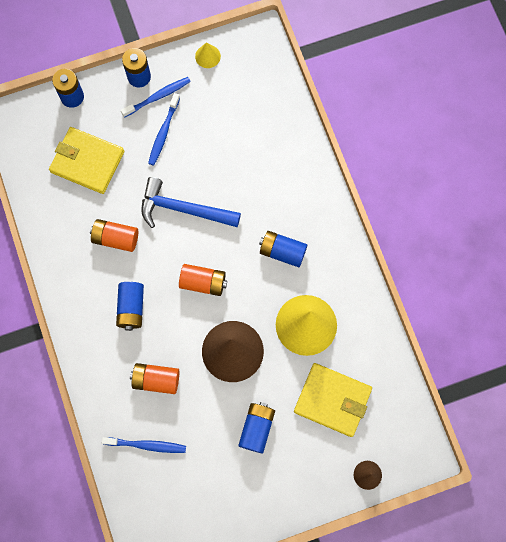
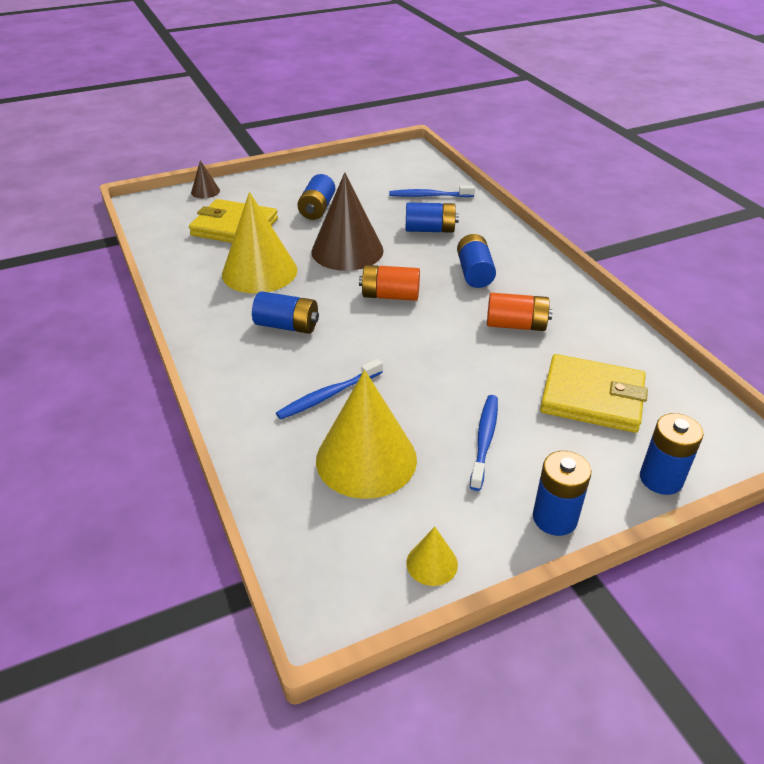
camera: 175 degrees right, 35 degrees down
(156, 380) = (430, 230): orange battery -> blue battery
(158, 97) = (509, 489): blue toothbrush -> blue toothbrush (328, 395)
(183, 209) = (431, 357): blue hammer -> none
(235, 124) = (366, 459): none -> yellow cone

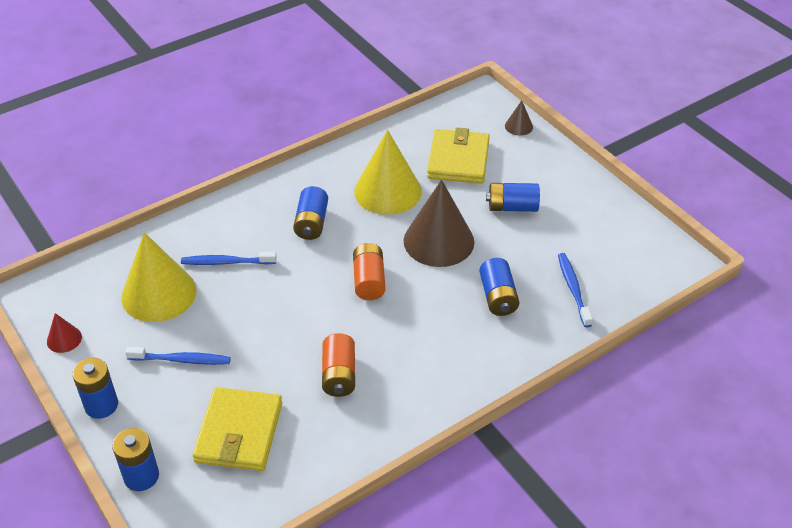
camera: 80 degrees right, 5 degrees up
(328, 395) = (226, 262): blue toothbrush -> blue toothbrush turned 45 degrees counterclockwise
(432, 563) = (64, 339): yellow cone -> red cone
(474, 273) = (423, 338): blue battery -> none

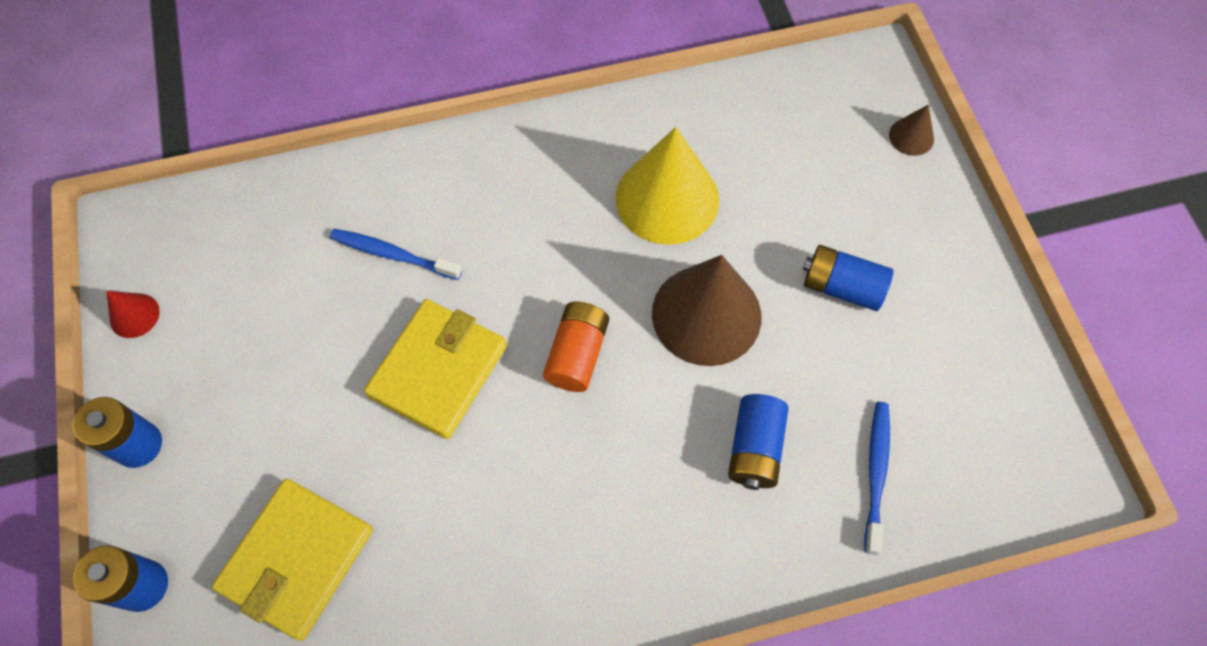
camera: 20 degrees right, 20 degrees up
(159, 293) = (283, 279): yellow cone -> none
(181, 360) = (269, 405): blue toothbrush -> none
(311, 223) = (536, 223): blue battery -> none
(339, 375) = (470, 509): orange battery -> none
(458, 160) = (794, 172): yellow wallet -> yellow wallet (438, 370)

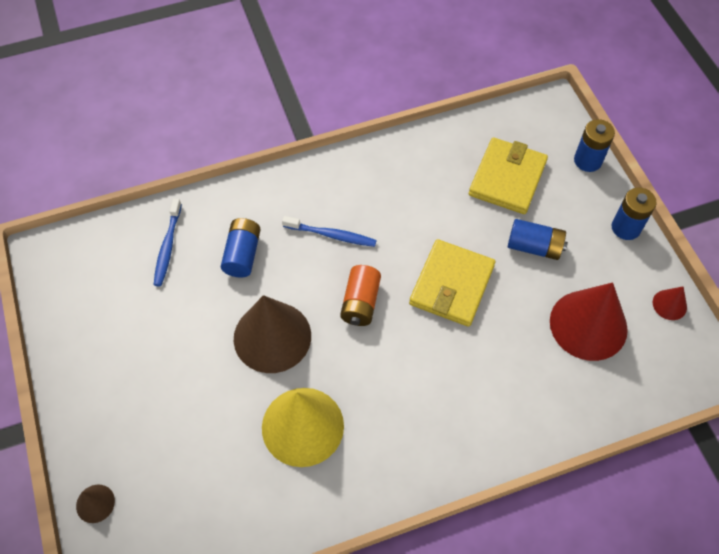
camera: 175 degrees right, 5 degrees down
(261, 296) = (588, 325): none -> red cone
(393, 254) = (504, 363): blue toothbrush -> blue toothbrush (331, 235)
(841, 287) = (173, 365): blue battery -> blue battery (534, 247)

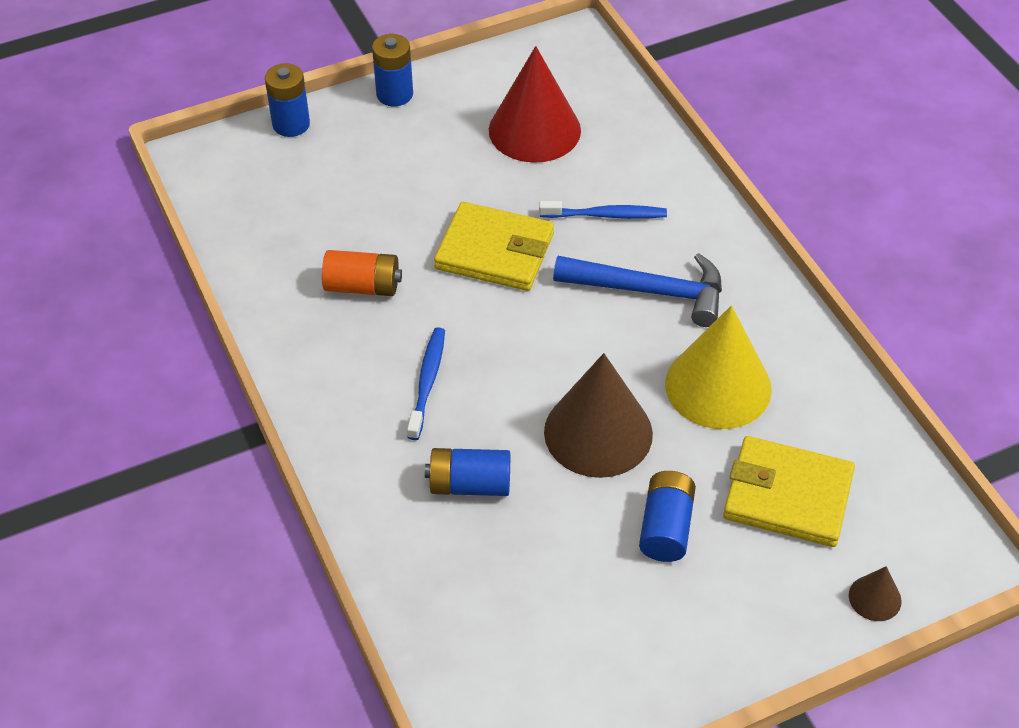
camera: 95 degrees left, 10 degrees down
(168, 246) = (464, 585): blue toothbrush -> blue toothbrush (606, 215)
(360, 303) = (533, 341): orange battery -> orange battery (363, 286)
(403, 391) = (650, 291): none -> blue hammer
(507, 178) = (322, 200): yellow wallet -> yellow wallet (787, 495)
(534, 247) = (429, 175): blue battery -> blue battery (666, 527)
(669, 304) = (498, 64): red cone -> none

